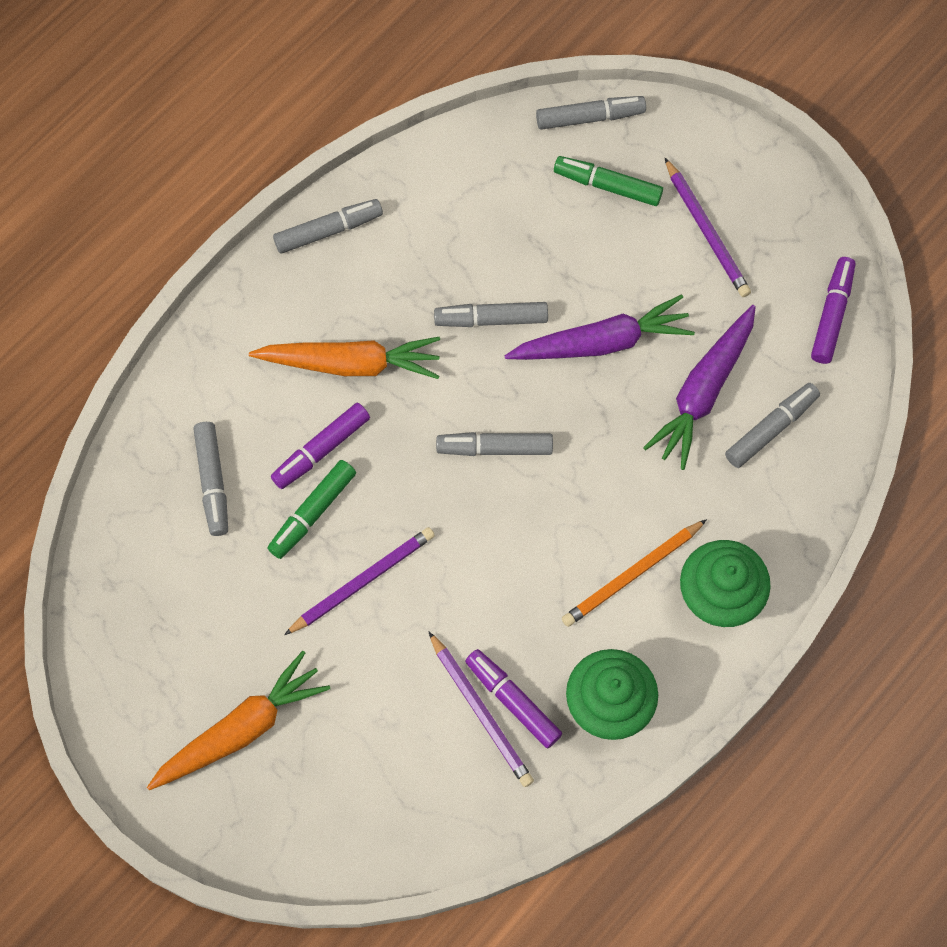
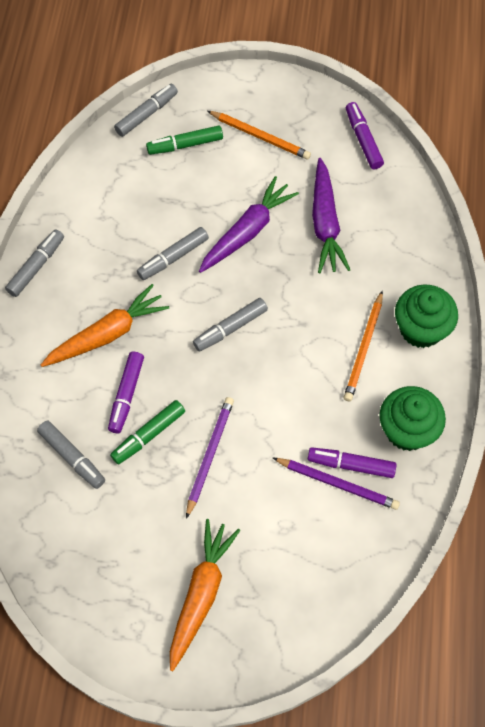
camera: 35 degrees left, 5 degrees down
(313, 512) = (149, 435): green marker -> green marker turned 45 degrees clockwise
(707, 231) = (260, 136): purple pencil -> orange pencil
(771, 429) = (378, 220): grey marker -> none

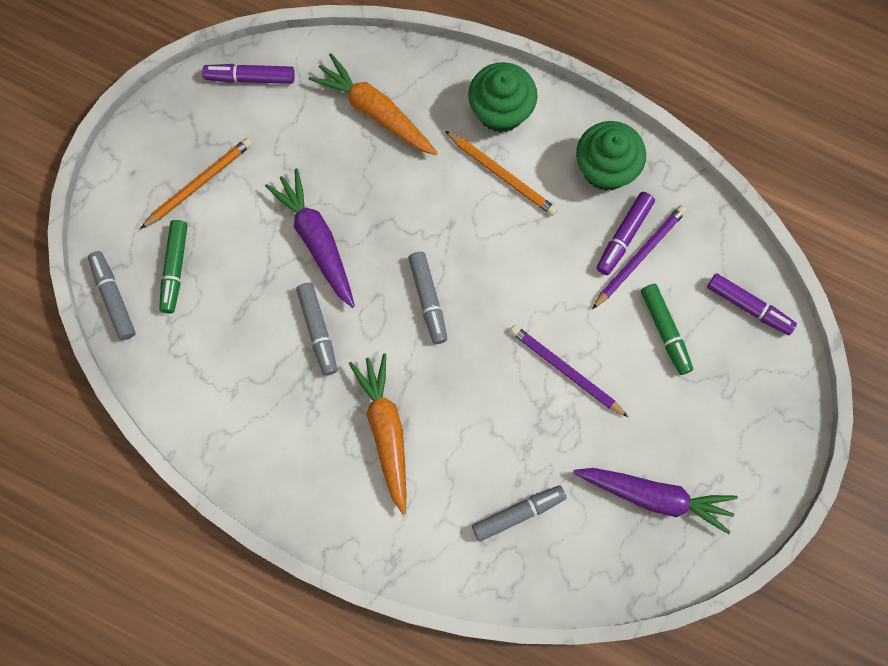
camera: 70 degrees left, 10 degrees up
(36, 266) = (269, 486): grey marker -> none
(126, 395) = (466, 434): purple marker -> purple marker (749, 306)
(149, 435) = (521, 425): green marker -> green marker (665, 331)
(201, 594) = (709, 429): orange carrot -> orange carrot (375, 112)
(325, 223) = (339, 156): purple carrot -> purple carrot (655, 497)

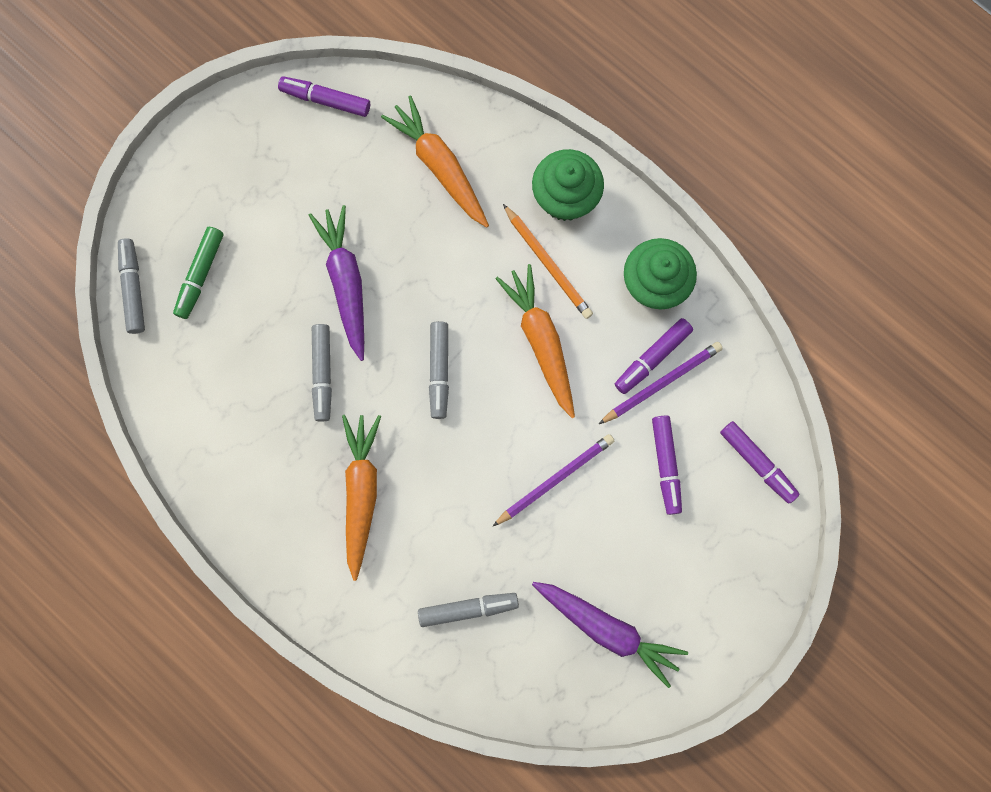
camera: 15 degrees right, 5 degrees up
(199, 183) = (247, 195): orange pencil -> none
(516, 248) = (541, 341): none -> orange carrot
(565, 371) = (555, 479): purple pencil -> purple pencil turned 90 degrees clockwise
(665, 331) = (665, 465): green marker -> purple marker

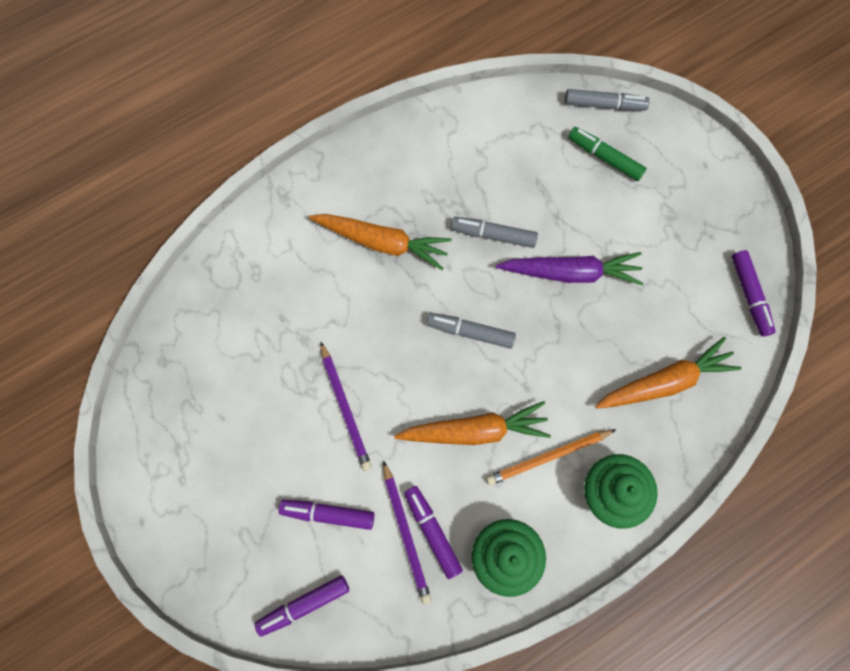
camera: 105 degrees right, 5 degrees down
(326, 100) = (749, 295): purple marker -> purple marker turned 135 degrees clockwise
(468, 608) = (258, 304): grey marker -> none
(607, 628) = (202, 417): purple carrot -> none

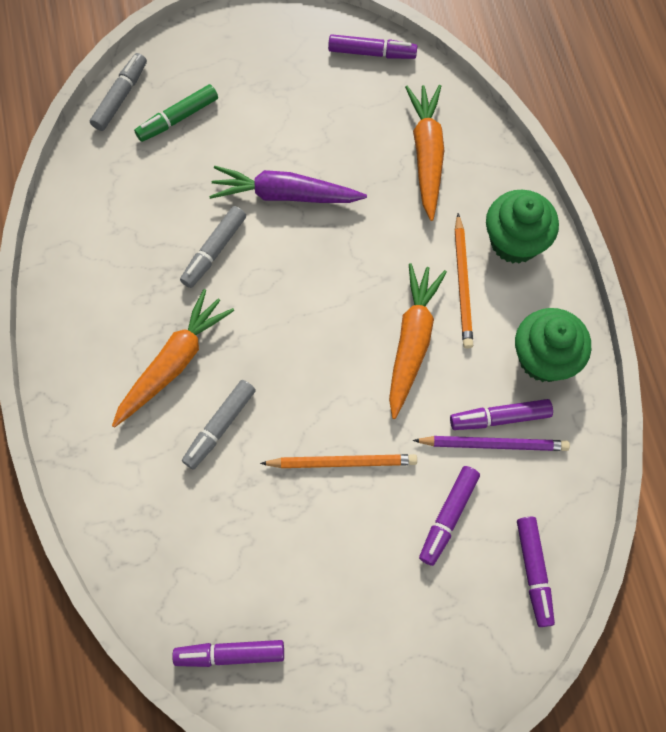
camera: 70 degrees left, 5 degrees down
(164, 376) = (230, 654): none -> purple marker
(345, 408) = (342, 462): purple pencil -> orange pencil
(470, 332) = (309, 309): grey marker -> grey marker (220, 426)
(570, 272) = (285, 194): purple carrot -> purple carrot turned 105 degrees counterclockwise

